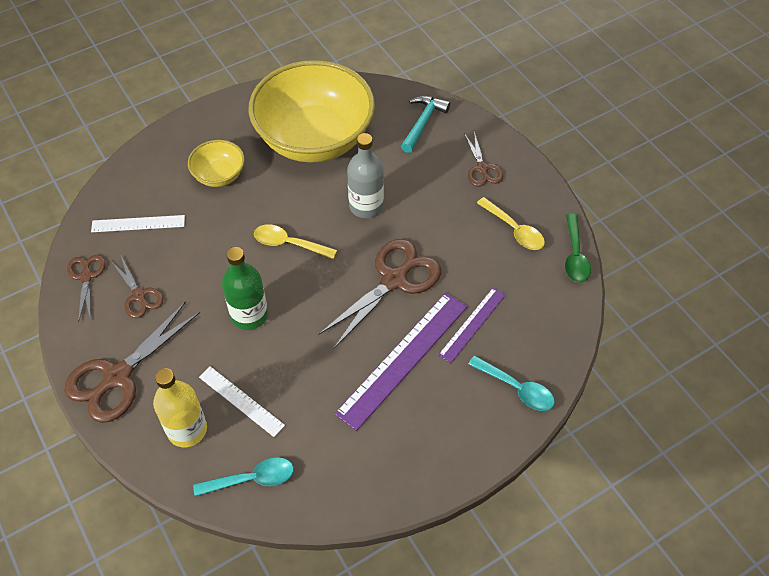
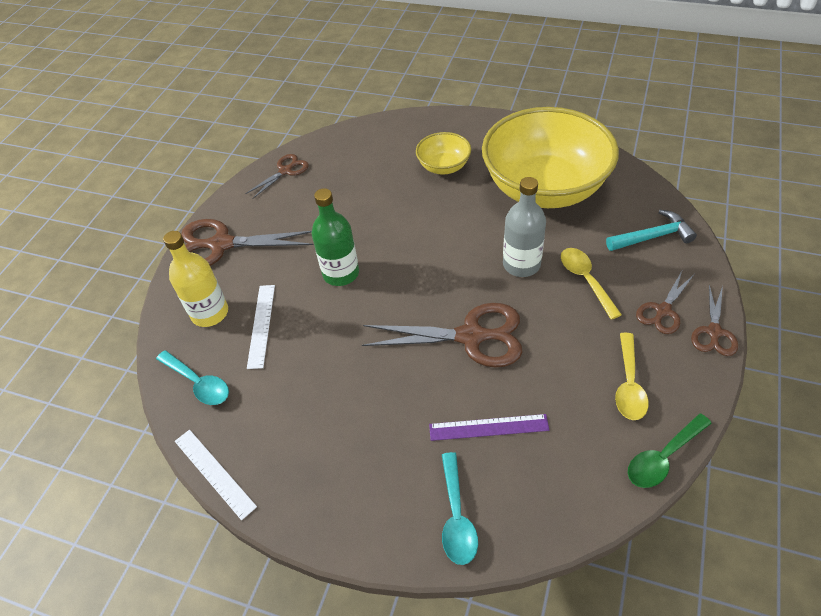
camera: 55 degrees right, 5 degrees down
(138, 224) = (354, 161): white ruler -> white ruler (214, 473)
(139, 296) = (296, 206): brown scissors -> brown scissors (714, 332)
(289, 243) = (429, 247): yellow spoon -> yellow spoon (586, 280)
(403, 358) = (400, 401): purple ruler -> none

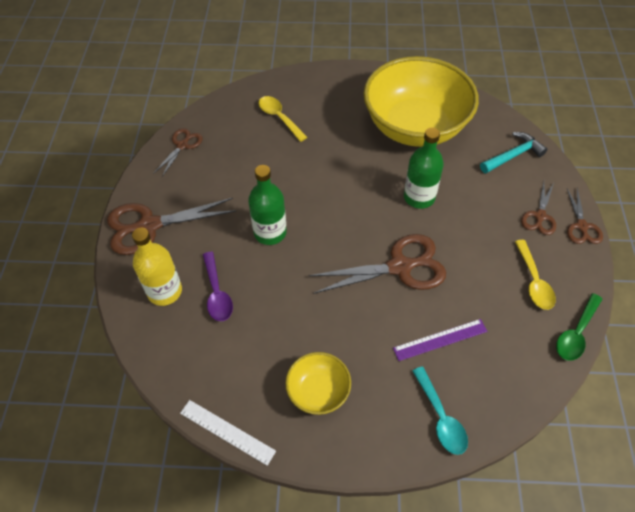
camera: 20 degrees left, 5 degrees up
(198, 383) = (180, 357): turquoise spoon -> none
(261, 325) = (217, 293): white ruler -> purple spoon
(444, 166) = (324, 120): yellow bowl -> yellow bowl (318, 391)
(521, 264) = (419, 197): grey bottle -> green bottle
(586, 280) = (474, 201): yellow spoon -> yellow spoon (279, 118)

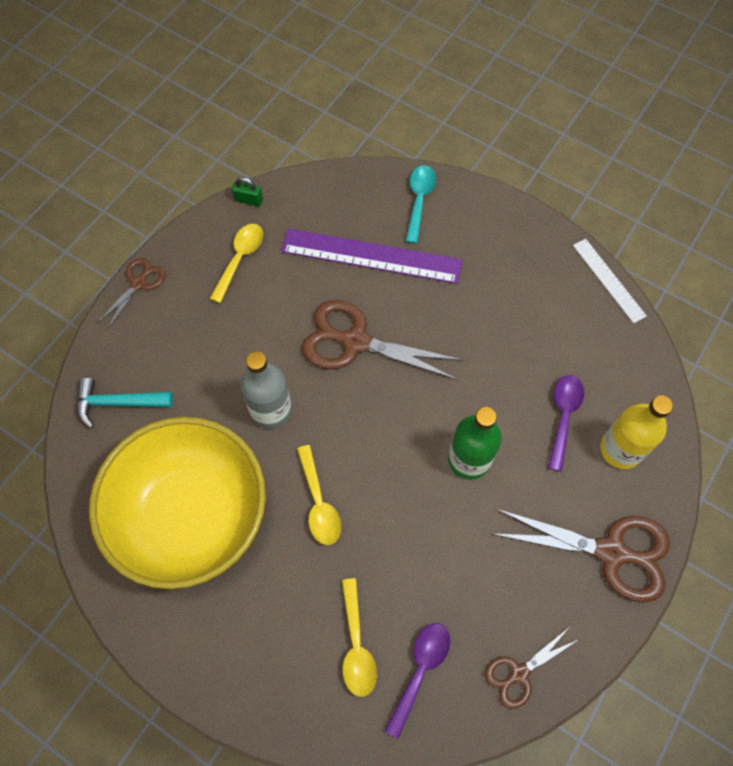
camera: 150 degrees left, 10 degrees up
(238, 123) = (420, 670): none -> purple spoon
(318, 391) = (510, 271): yellow bowl -> none
(348, 165) = (319, 503): none -> yellow spoon
(419, 197) = (271, 410): green bottle -> grey bottle
(440, 339) = (371, 256): purple ruler -> purple ruler, size x1.77
(540, 216) = (167, 316): brown scissors -> none
(576, 333) = (249, 200): green spoon -> green padlock

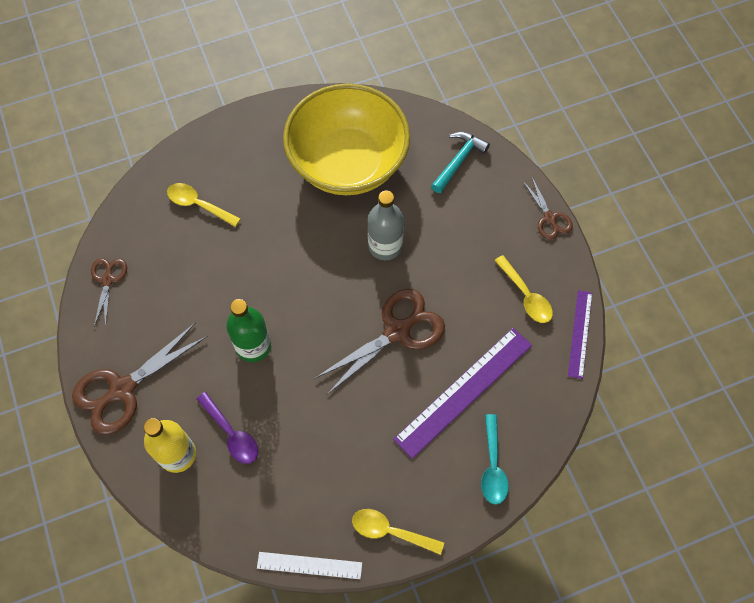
camera: 125 degrees right, 0 degrees up
(249, 200) = (580, 333): green padlock -> purple ruler
(319, 503) = (299, 236): yellow spoon -> yellow spoon (390, 531)
(419, 200) = (492, 466): turquoise spoon -> turquoise spoon turned 45 degrees clockwise
(420, 670) = (156, 229): purple spoon -> none

